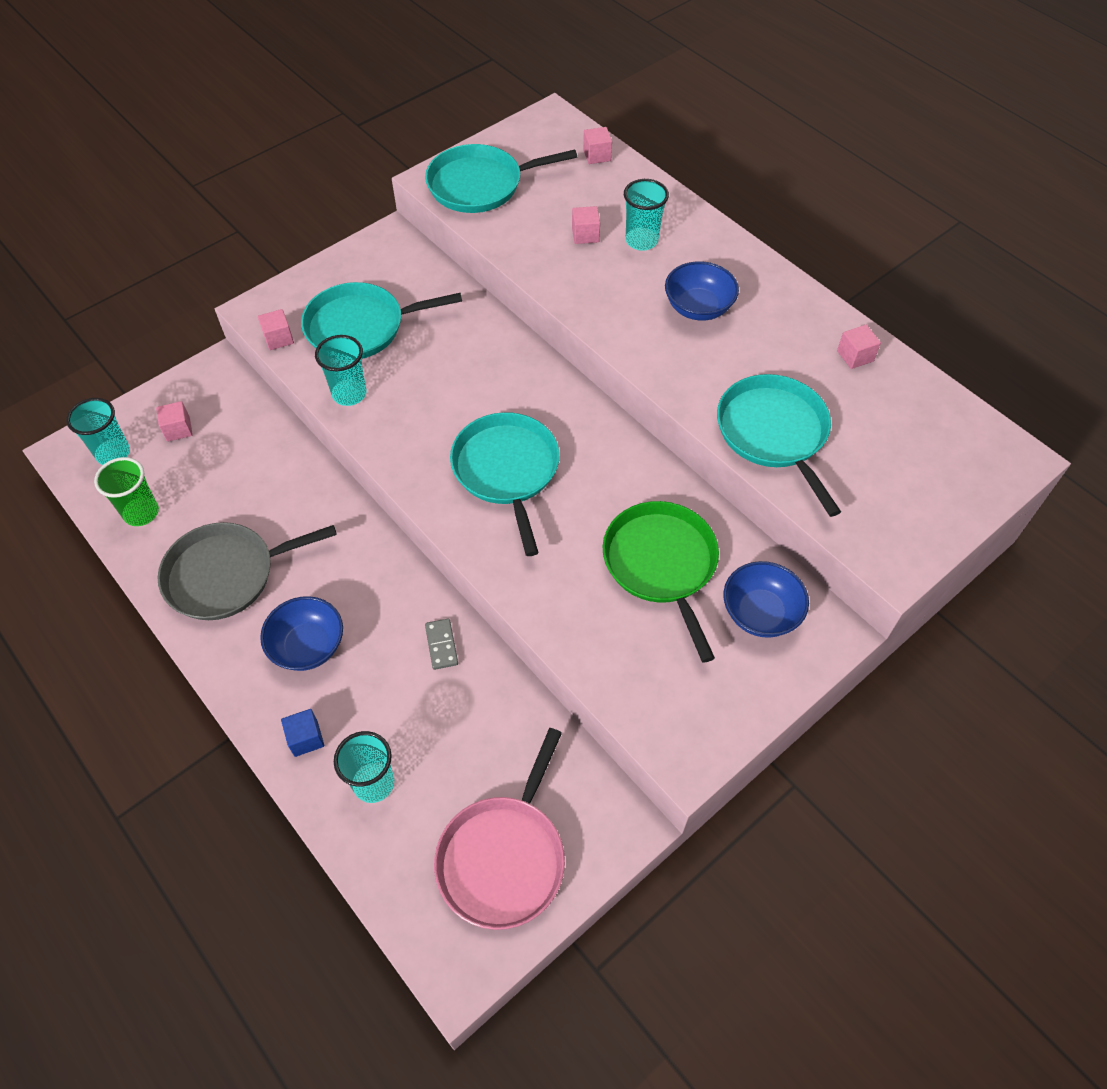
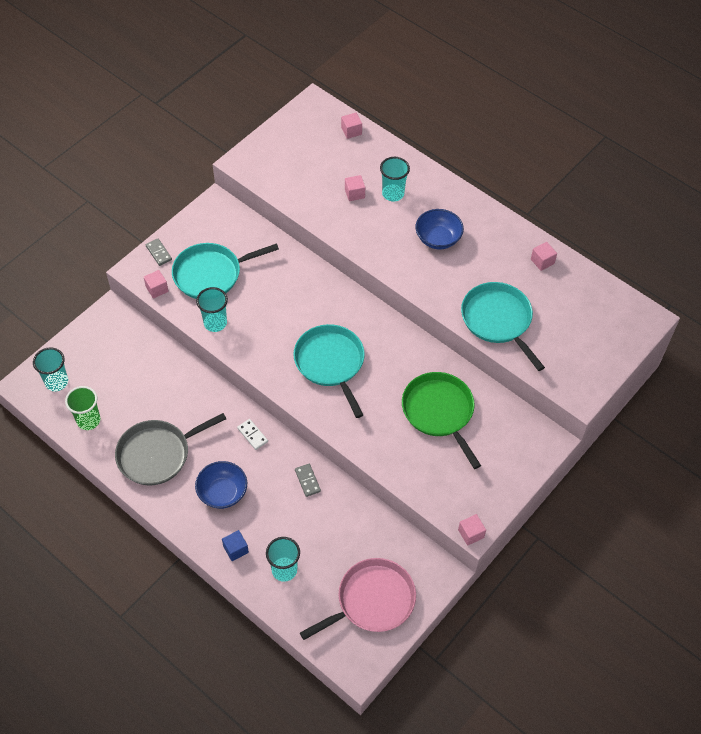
camera: 10 degrees left, 0 degrees up
(178, 429) = (96, 359): pink cube -> pink cube (471, 533)
(294, 291) = (158, 253): none -> grey domino
(374, 564) = (252, 435): none -> white domino
(480, 185) = (275, 163): turquoise pan -> none
(504, 857) = (372, 601): pink pan -> pink pan turned 135 degrees counterclockwise
(760, 613) = (504, 434): blue bowl -> none

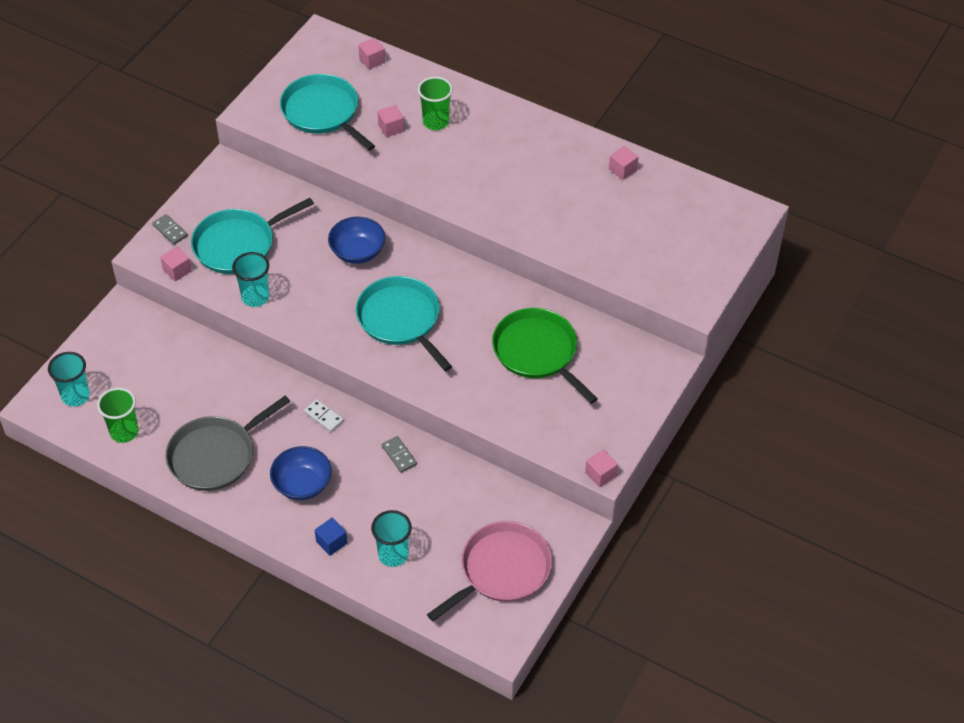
camera: 10 degrees left, 5 degrees down
(393, 194) = (436, 122): turquoise cup -> green cup
(438, 239) = (498, 163): blue bowl -> blue bowl (357, 252)
(498, 320) = (586, 240): turquoise pan -> turquoise pan (323, 112)

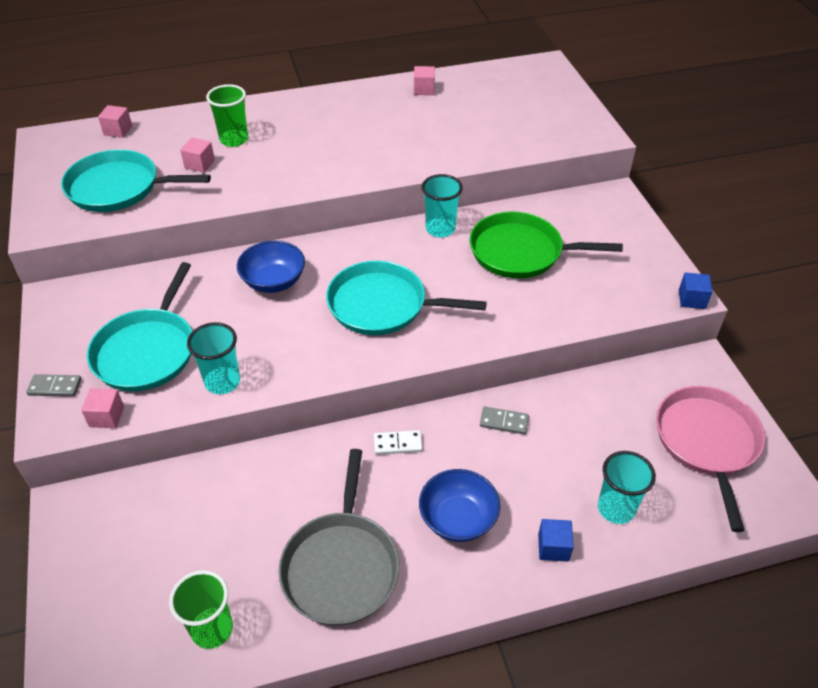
camera: 45 degrees left, 5 degrees down
(76, 396) = (107, 640): turquoise cup -> turquoise cup (440, 229)
(600, 474) = (692, 299): pink cube -> blue cube

